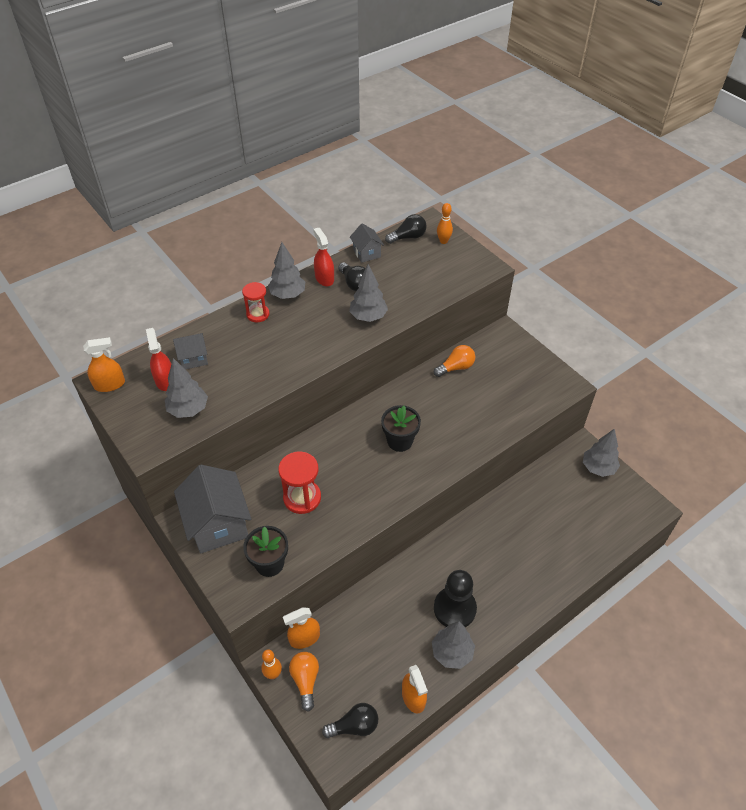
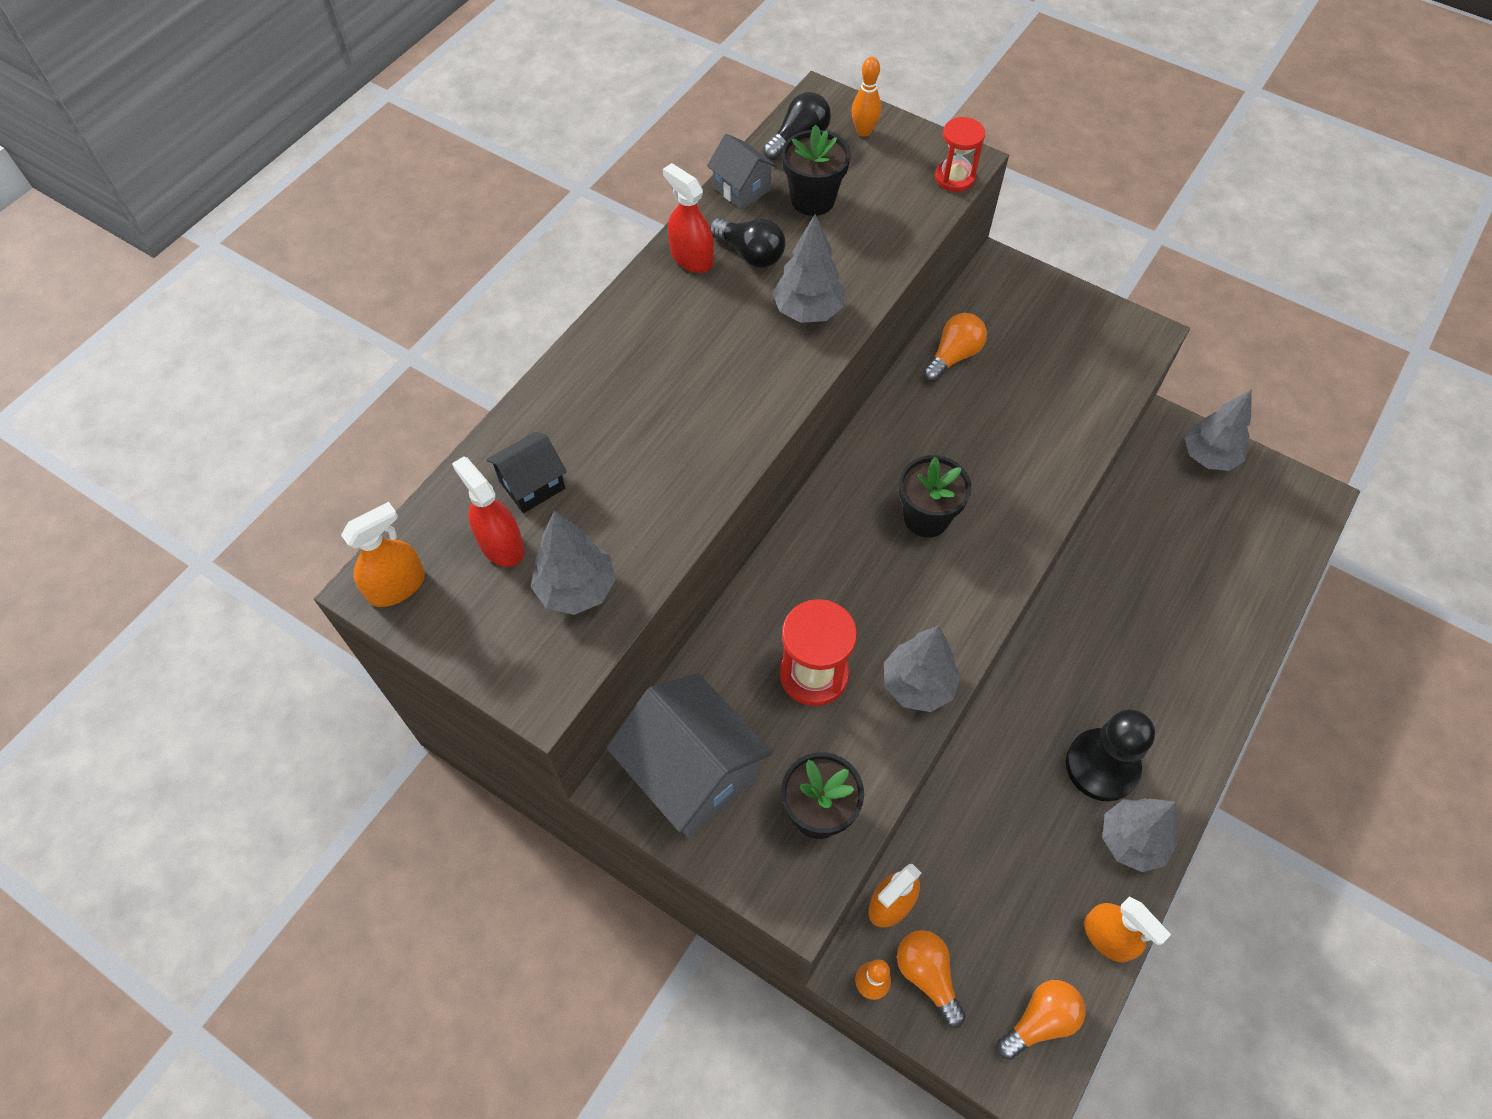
camera: 20 degrees left, 10 degrees up
(193, 358) = (532, 485): grey house -> black house
(258, 314) = (606, 362): red hourglass -> red hourglass (954, 178)
(288, 295) = (642, 308): grey tree -> grey tree (917, 685)
(354, 726) = (1040, 1020): black light bulb -> orange light bulb
(399, 266) = (812, 200): none -> black flower pot

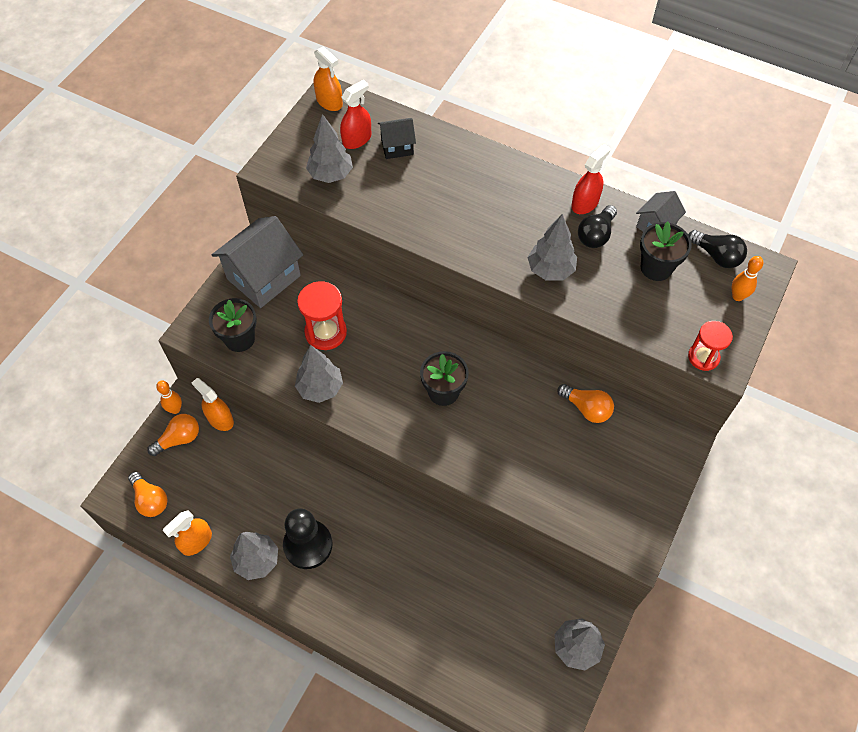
camera: 85 degrees right, 0 degrees up
(532, 485) = (397, 147): black house -> black house turned 60 degrees counterclockwise

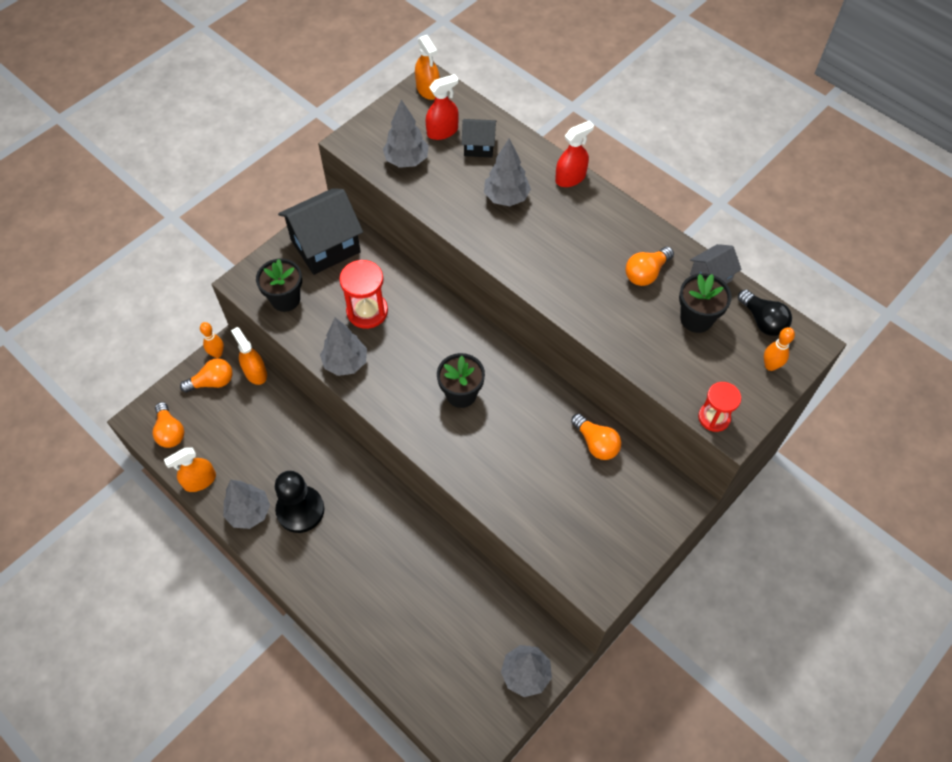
camera: 15 degrees right, 0 degrees up
(263, 277) = (325, 246): grey house -> black house
(550, 270) = (589, 297): grey tree -> grey tree (506, 197)
(585, 203) = (646, 240): red spray bottle -> red spray bottle (570, 178)
(595, 235) = (646, 273): black light bulb -> orange light bulb

